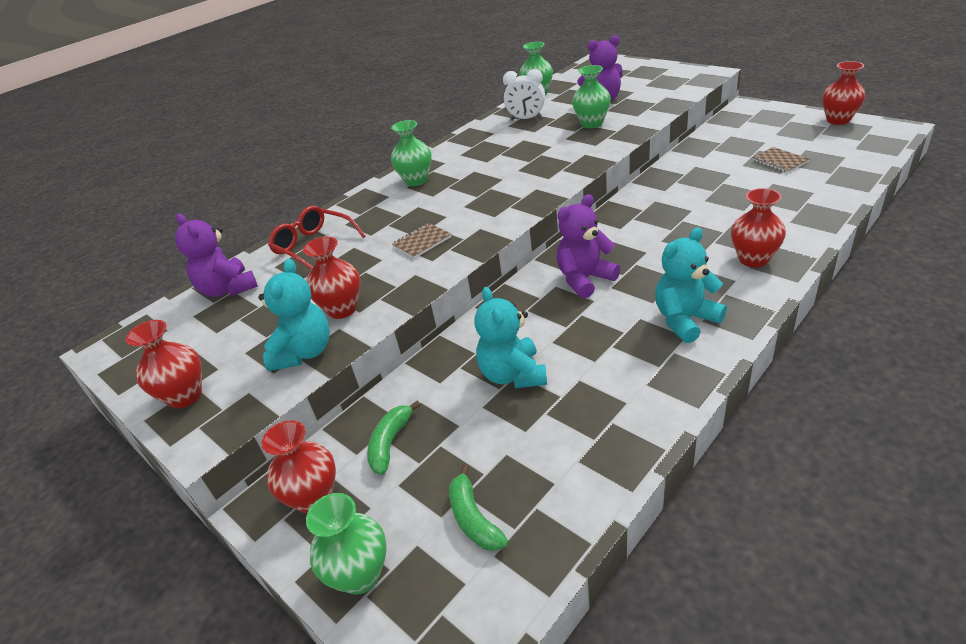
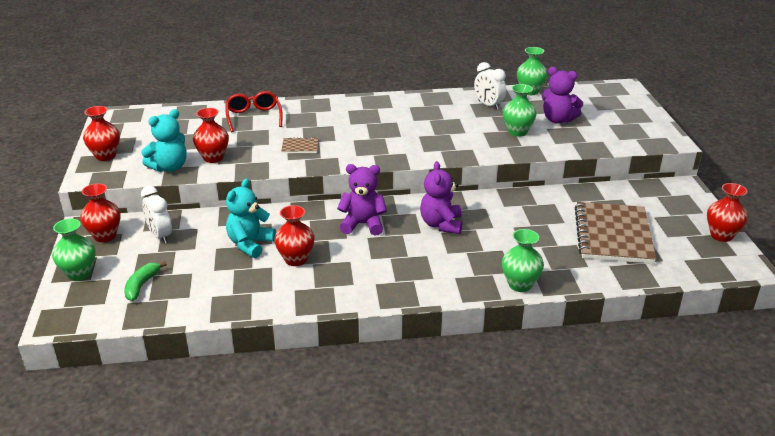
camera: 35 degrees right, 5 degrees down
(228, 289) = (188, 116): purple teddy bear -> purple teddy bear (441, 224)
(390, 443) = (160, 236): green banana -> white clock
(416, 180) = (359, 109): green vase -> green vase (520, 285)
(685, 320) = (368, 277): turquoise teddy bear -> none
(753, 259) = (466, 275): red vase -> red vase (296, 259)
(780, 161) = (613, 235): brown notebook -> brown notebook, size x2.32

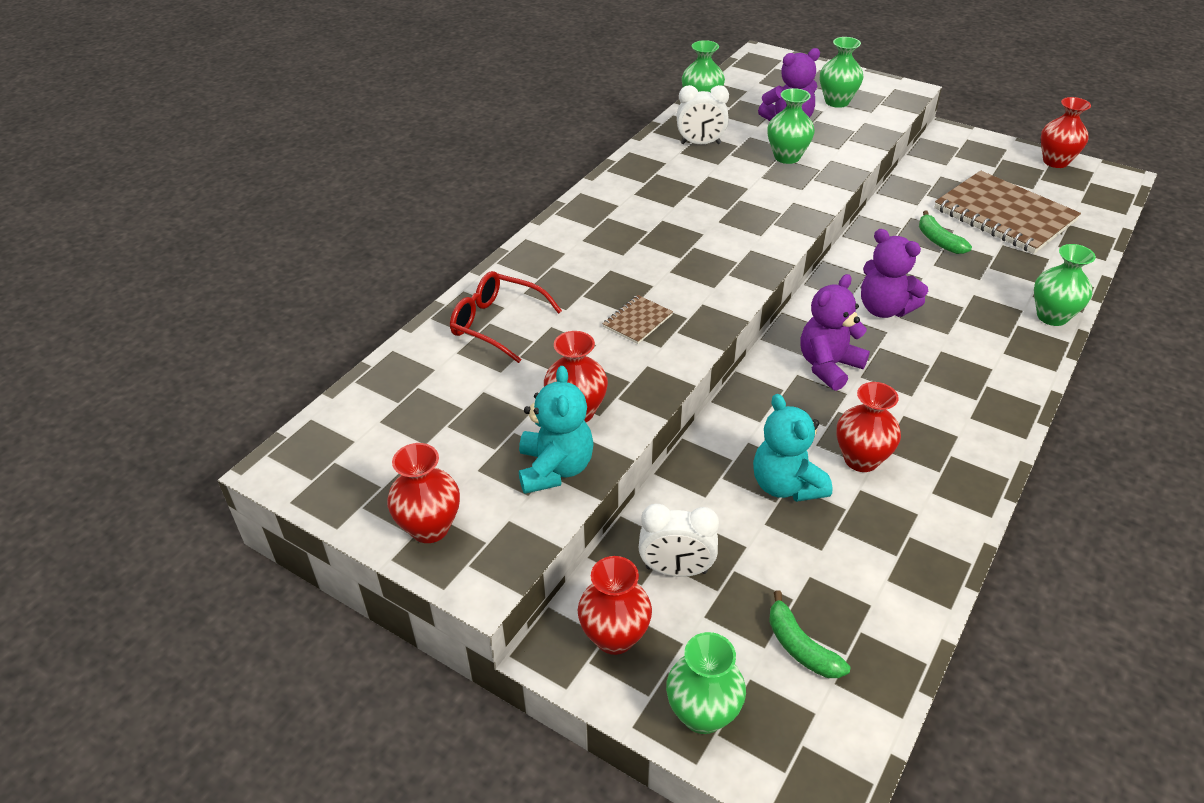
camera: 50 degrees left, 10 degrees up
(542, 220) = (938, 241): none -> green banana
(610, 125) = (837, 102): none -> green vase

